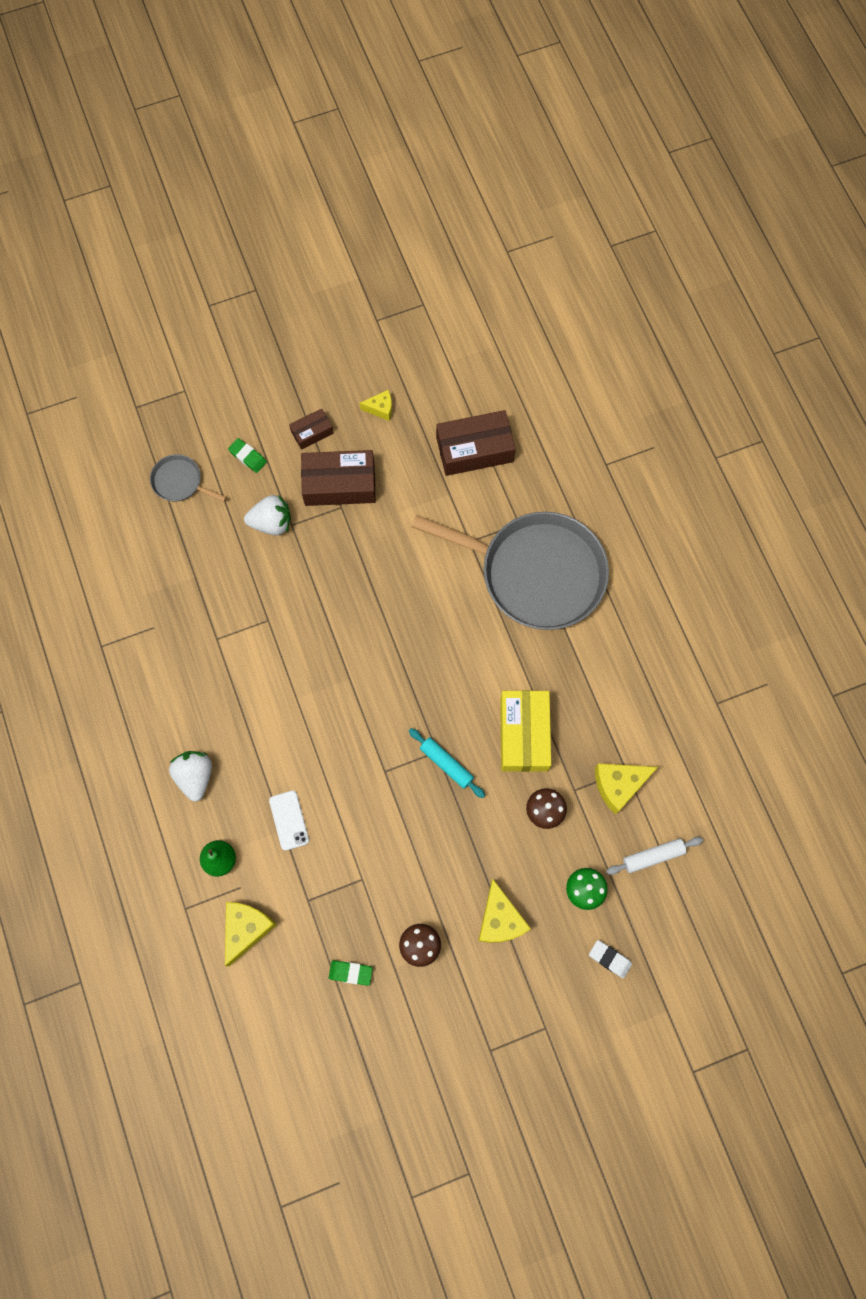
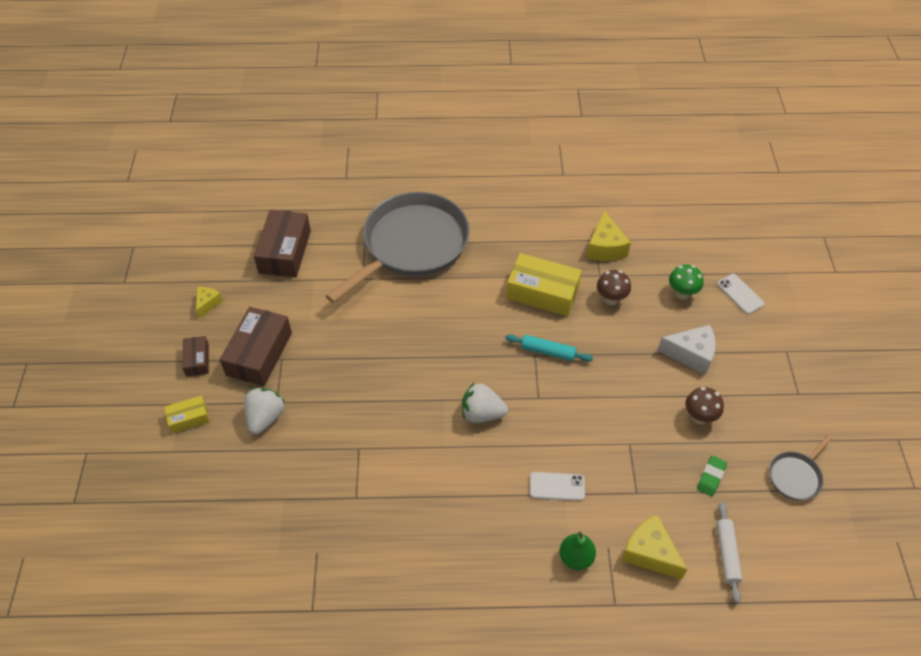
camera: 70 degrees left, 20 degrees down
(179, 482) = (178, 484): grey pan -> grey pan (795, 476)
(195, 776) = (485, 557): white strawberry -> white strawberry (482, 413)
(248, 457) = (189, 418): green eraser -> yellow box
(446, 764) = (548, 351): turquoise rolling pin -> turquoise rolling pin turned 45 degrees clockwise
(500, 919) = (691, 354): yellow cheese -> white cheese
(610, 959) = (740, 294): white eraser -> white phone
(653, 856) = (667, 245): white rolling pin -> white rolling pin (727, 554)

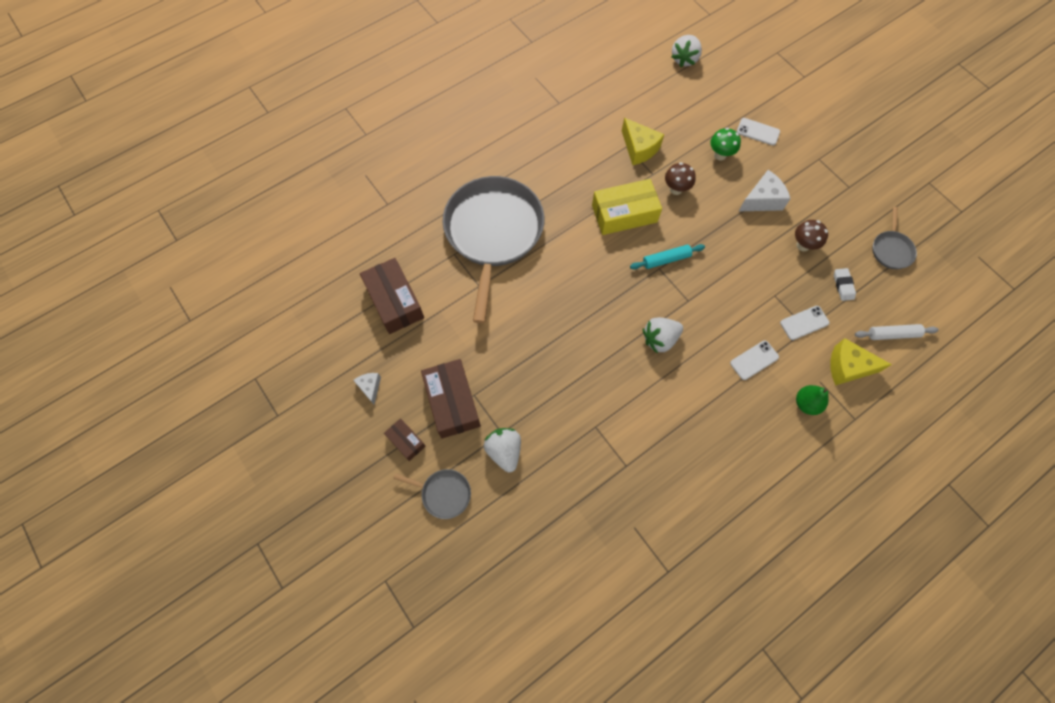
camera: 35 degrees left, 15 degrees up
(189, 418) = (443, 493): yellow box -> grey pan
(208, 303) = (370, 387): yellow cheese -> white cheese
(638, 485) = (804, 323): none -> white phone
(711, 477) = (843, 285): green eraser -> white eraser
(717, 197) = (684, 59): none -> white strawberry
(727, 554) = (892, 334): white rolling pin -> white rolling pin turned 60 degrees counterclockwise

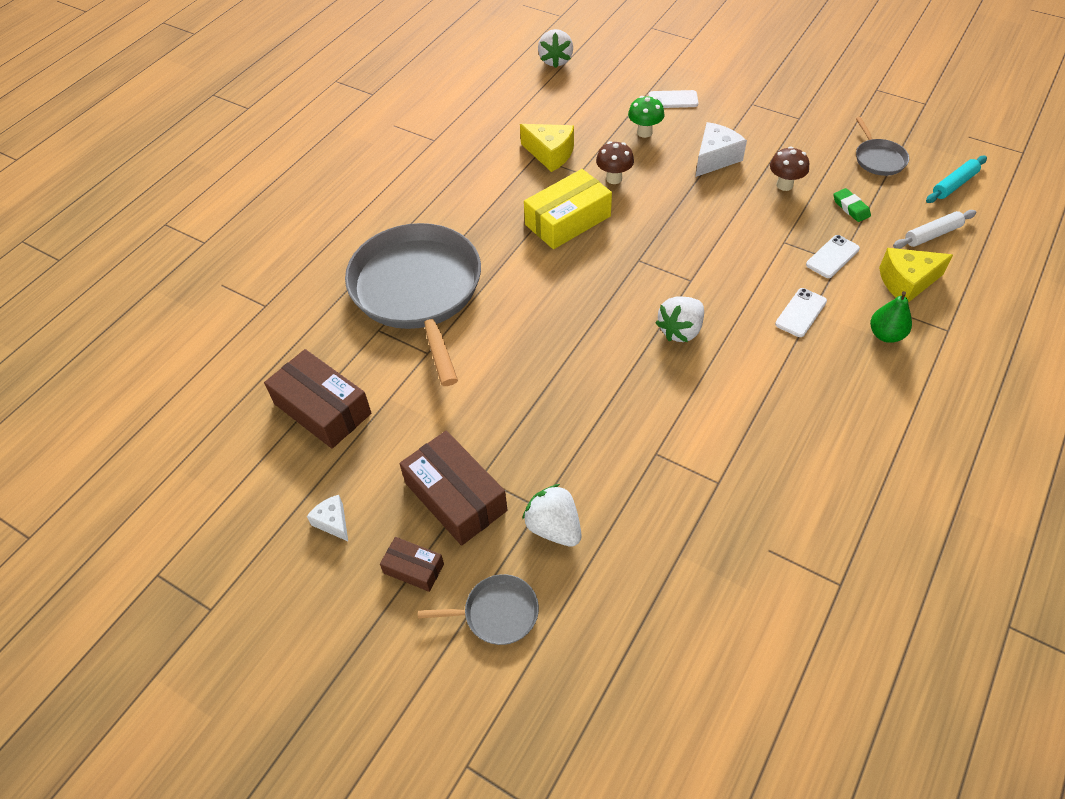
camera: 20 degrees left, 15 degrees down
(666, 259) = (641, 248): turquoise rolling pin -> turquoise rolling pin (954, 184)
(843, 285) = (851, 207): white eraser -> green eraser

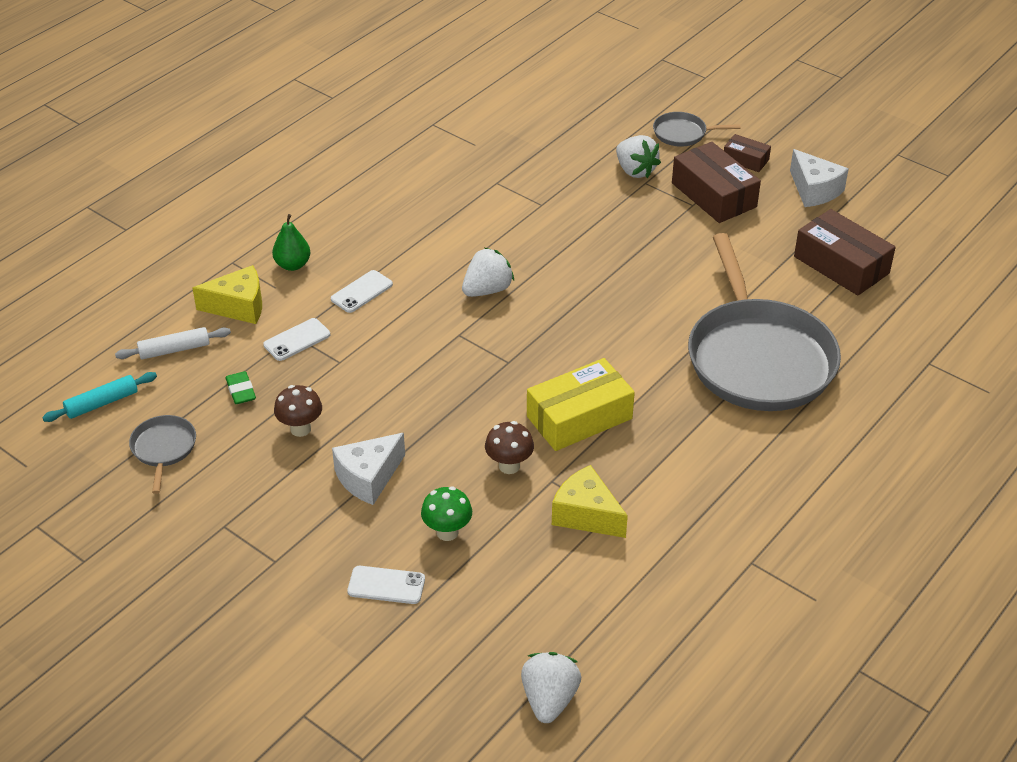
camera: 175 degrees left, 10 degrees down
(333, 522) = (814, 190): white cheese -> white cheese, size x1.69

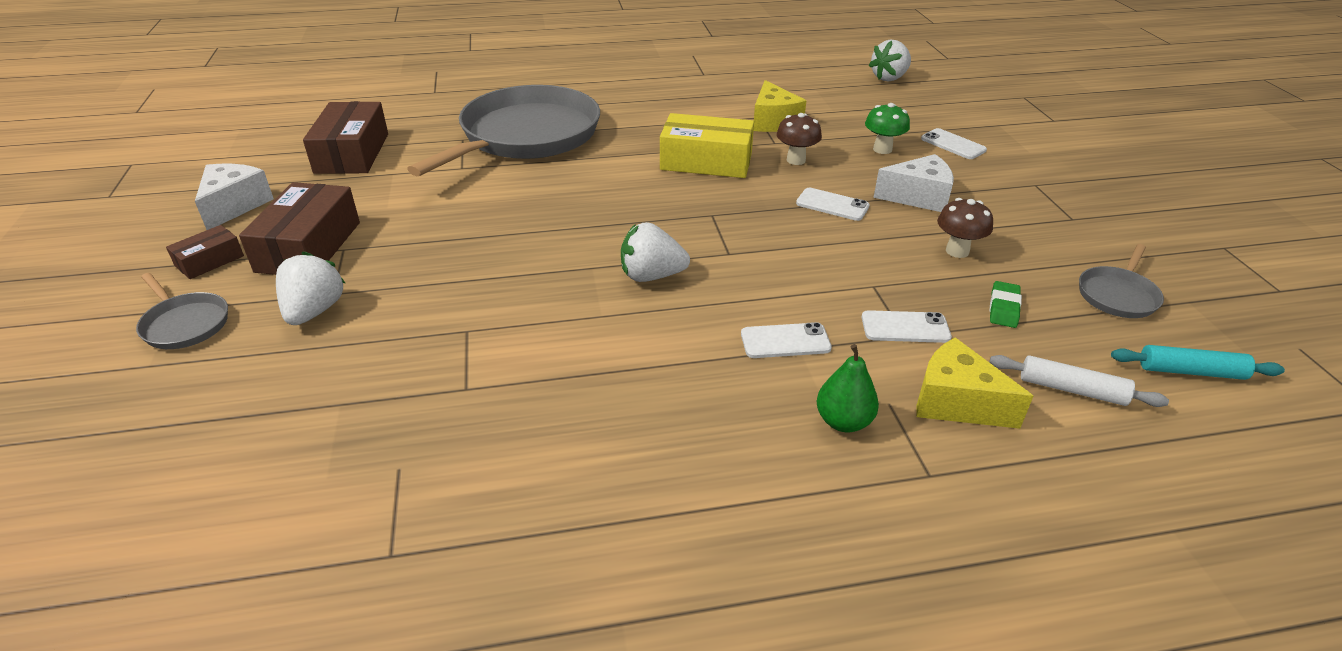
camera: 140 degrees left, 5 degrees down
(430, 426) = (832, 205): none -> white phone
(745, 160) = (209, 261): brown box -> brown box turned 60 degrees clockwise

